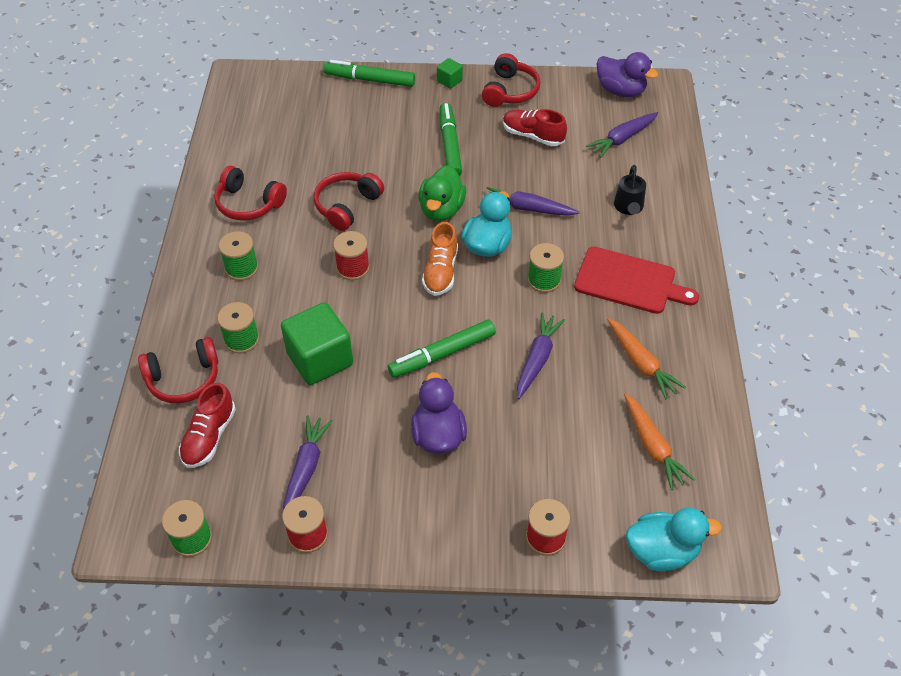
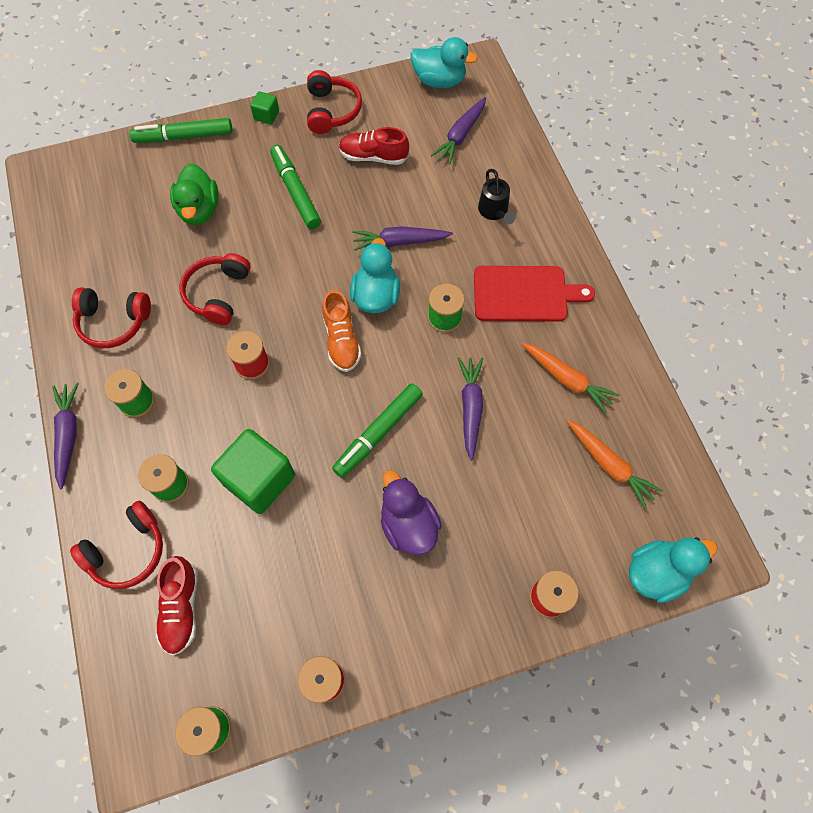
camera: 20 degrees left, 15 degrees up
(306, 469) = (294, 608): purple carrot -> purple carrot (68, 435)
(441, 209) = (315, 269): green duck -> green duck (199, 210)
(620, 91) = (439, 81): purple duck -> turquoise duck

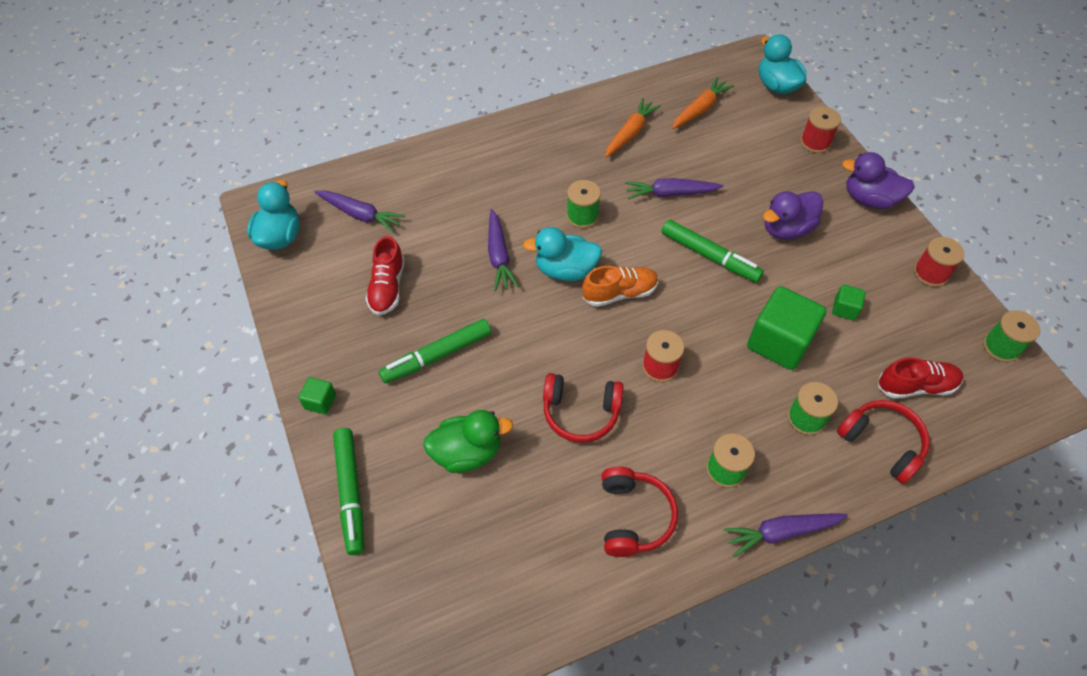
camera: 95 degrees left, 10 degrees down
(289, 560) = (844, 309): none -> green cube
(332, 111) = (317, 334): red headphones -> none
(447, 640) = (869, 199): none -> purple duck
(494, 211) = (458, 185): black watering can -> none
(524, 294) = (549, 161): red cutting board -> none

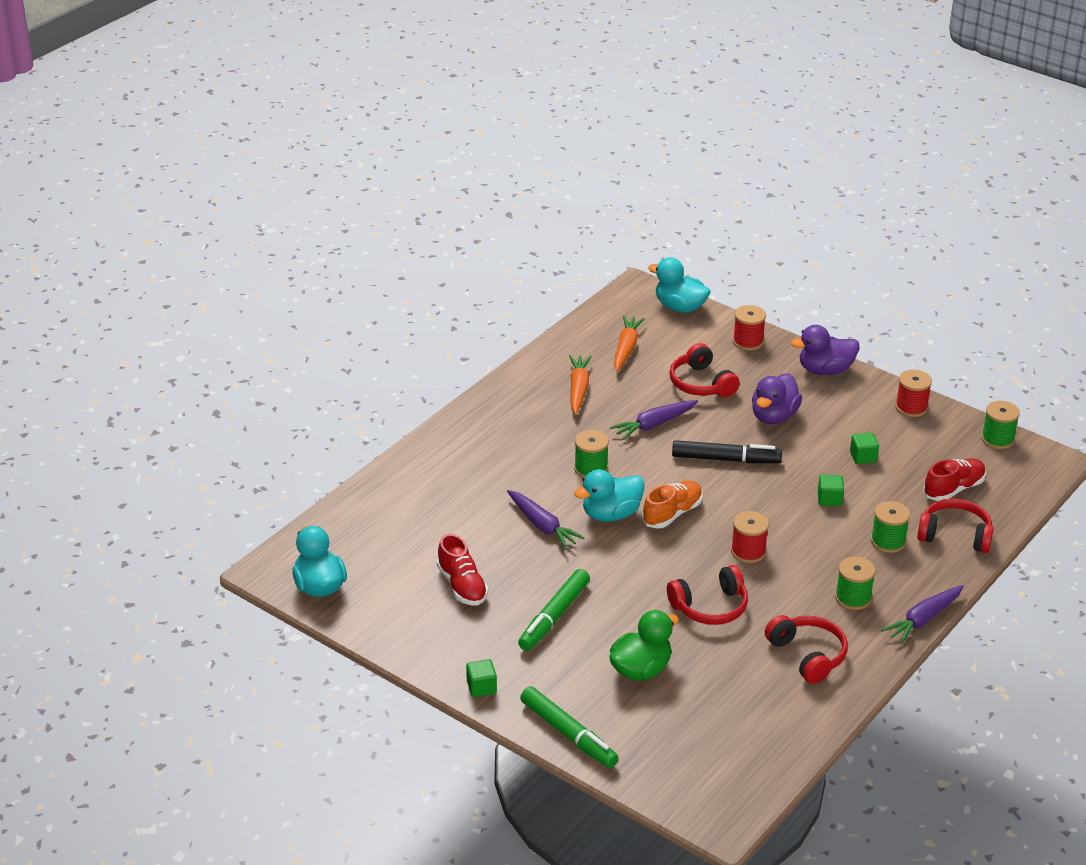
camera: 30 degrees left, 20 degrees down
(360, 215) = (381, 541): purple carrot -> none
(709, 256) = (726, 459): green marker -> black marker
(742, 169) = (701, 383): none -> red headphones
(779, 342) = (829, 499): green cube -> green cube, size x0.47

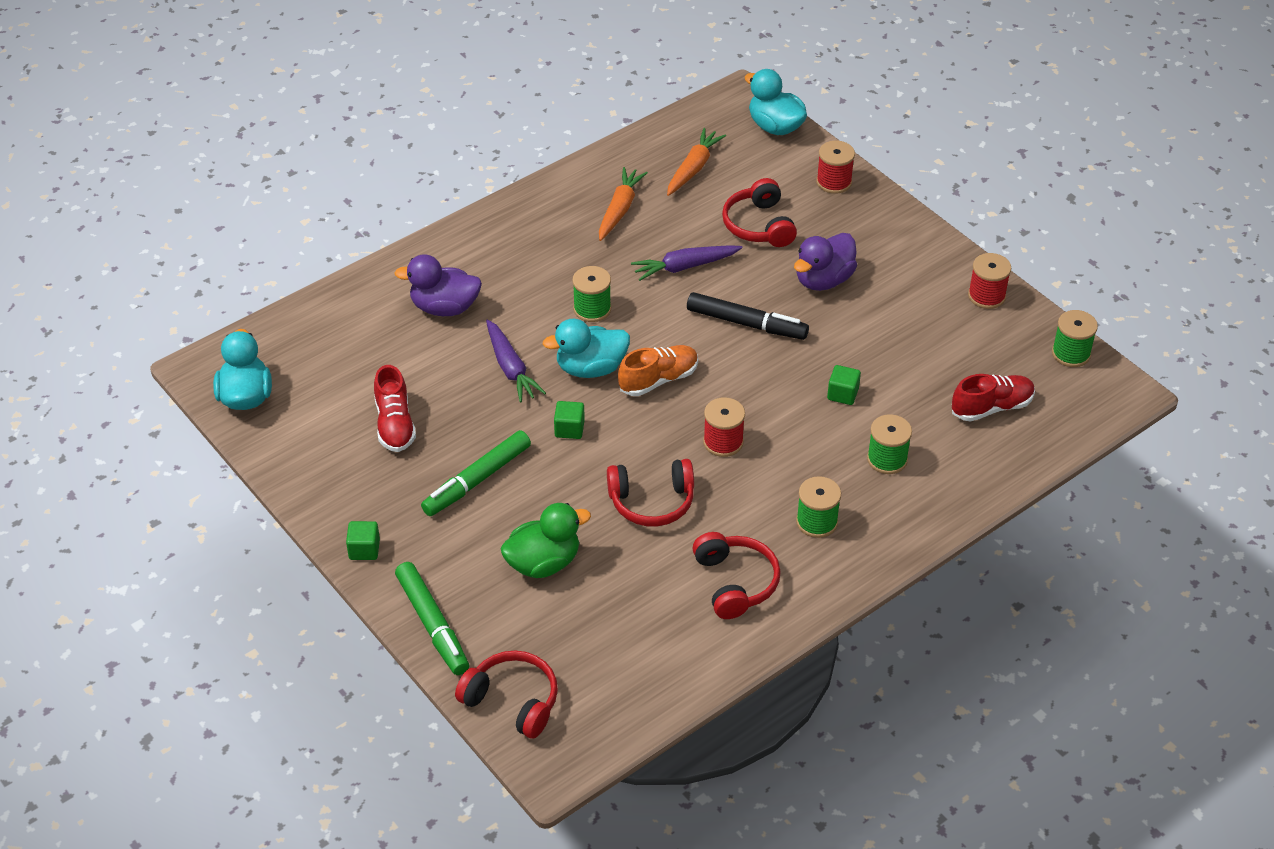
camera: 15 degrees right, 10 degrees up
(825, 370) = (907, 232): purple duck -> purple duck (444, 307)
(863, 457) = (904, 348): green cube -> green cube (569, 429)
(923, 620) = (885, 564): purple carrot -> none
(955, 535) = (968, 466): red headphones -> red headphones (512, 701)

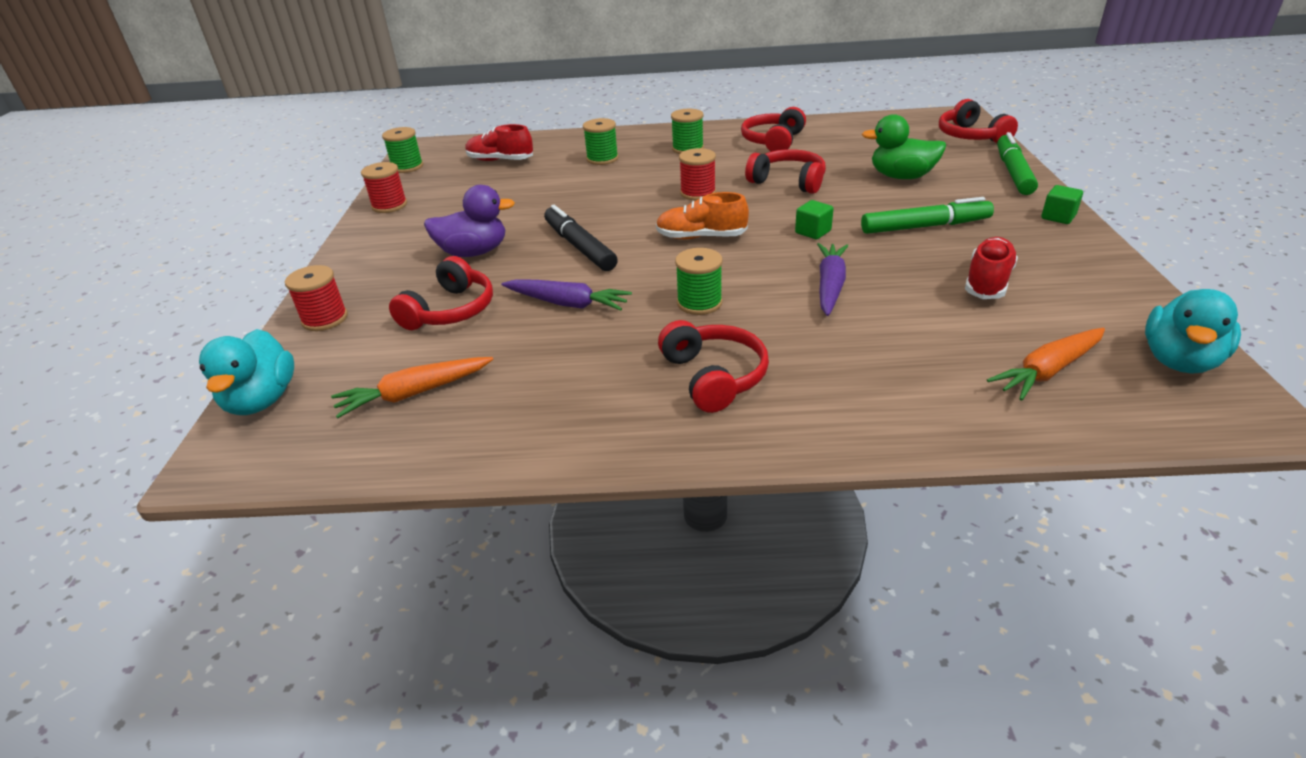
camera: 140 degrees left, 10 degrees down
(444, 307) = (863, 362): purple duck -> none
(529, 256) = (713, 377): none -> red headphones
(591, 368) = (751, 262): turquoise duck -> none
(620, 209) = (553, 384): orange carrot -> orange carrot (1047, 371)
(842, 394) = (577, 191): green cube -> none

